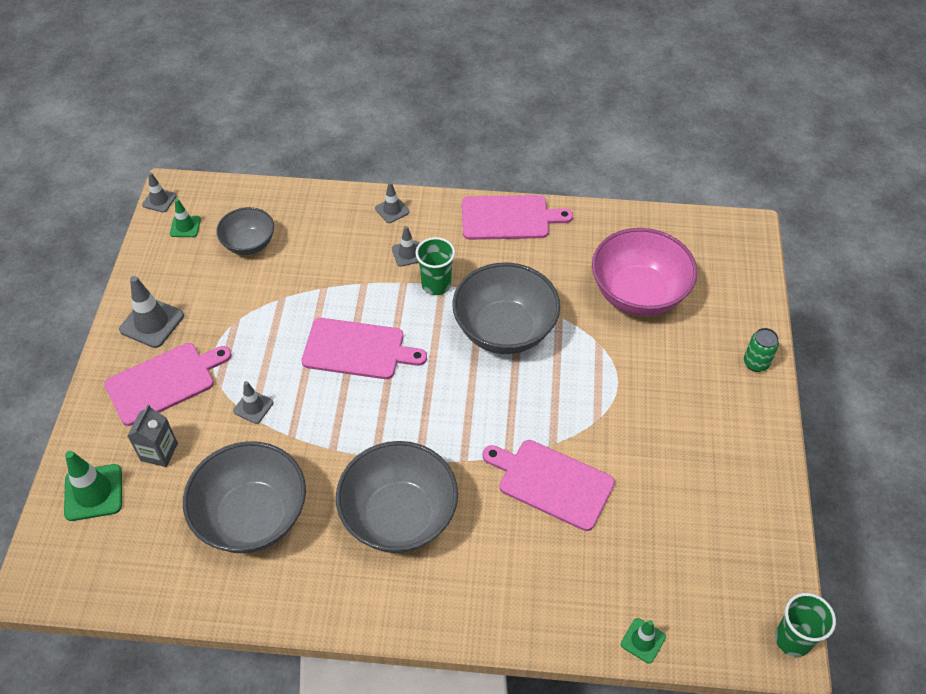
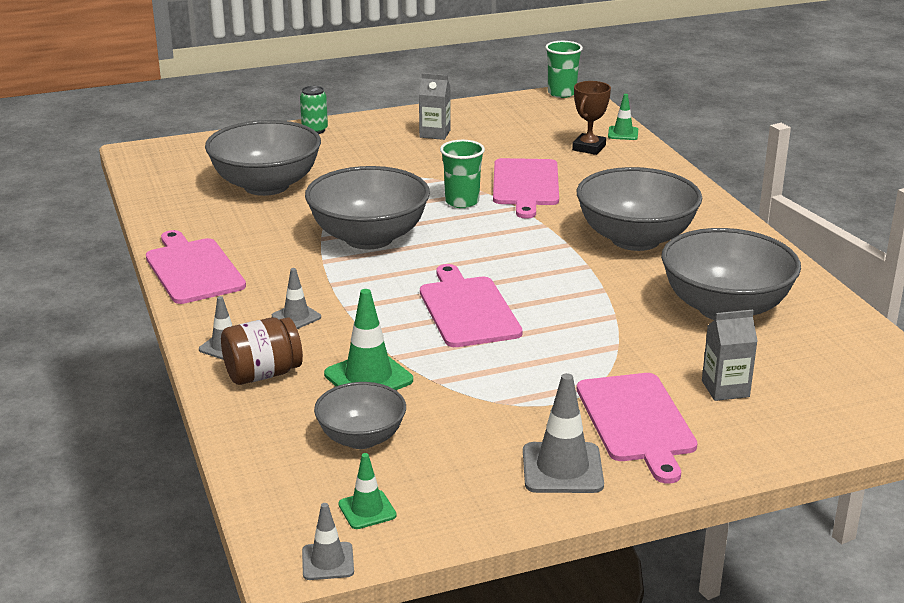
camera: 115 degrees left, 25 degrees down
(93, 492) = (820, 413): green traffic cone -> green traffic cone (368, 377)
(164, 382) = (637, 421): pink cutting board -> pink cutting board turned 135 degrees counterclockwise
(253, 407) = (605, 349): grey traffic cone -> none
(347, 219) = (263, 374): none -> brown jar
(436, 285) = (333, 288): green cup -> green cup (462, 202)
(617, 584) = (589, 148): none -> brown trophy
(638, 294) = (266, 186): pink bowl -> grey bowl
(710, 458) = (435, 133): none -> grey carton

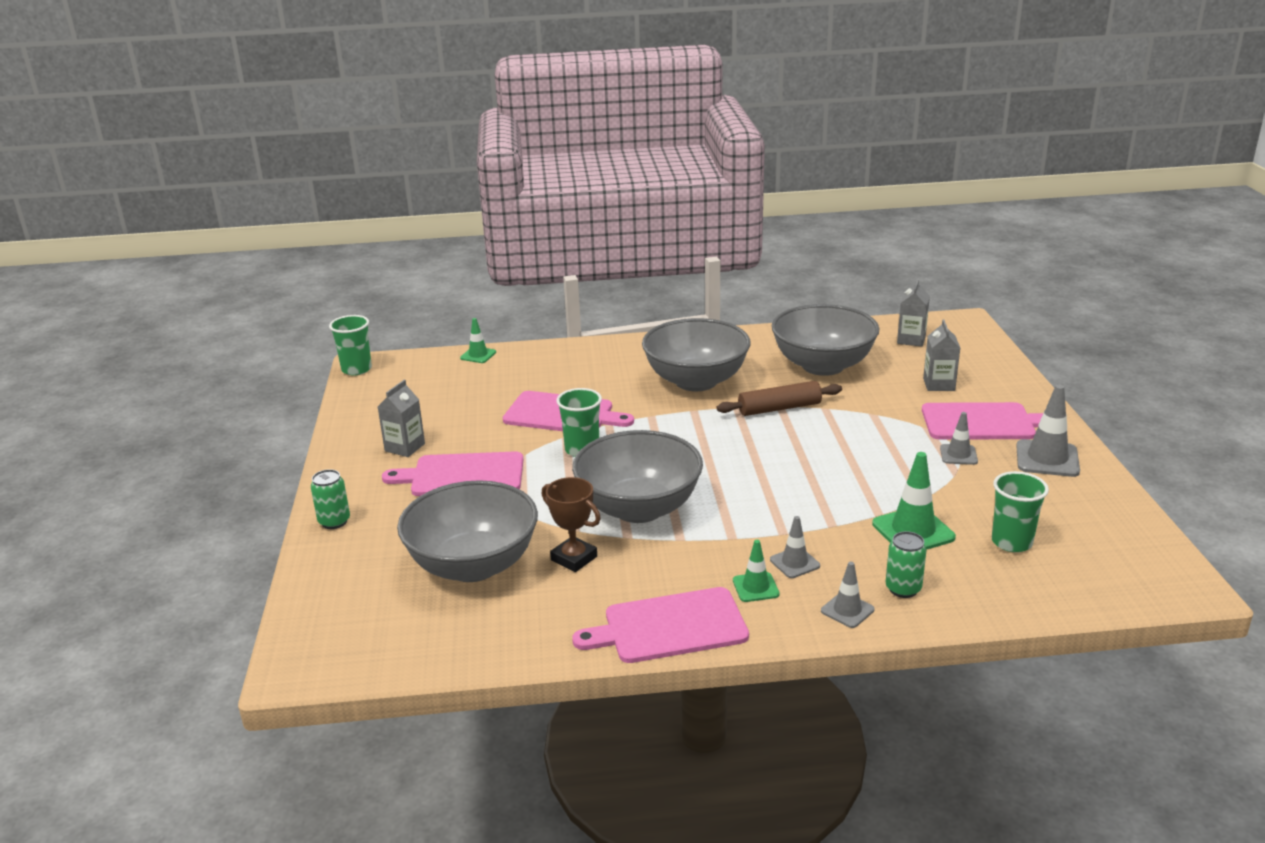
camera: 75 degrees left, 0 degrees up
(263, 374) = (903, 589): brown jar -> green can
(328, 561) = (1187, 571): grey traffic cone -> grey traffic cone (958, 455)
(361, 438) = (1011, 542): grey bowl -> green cup
(367, 510) = (1115, 548): green traffic cone -> green traffic cone (755, 587)
(467, 309) = (800, 470): pink cutting board -> pink cutting board (462, 475)
(589, 148) = (499, 374): brown trophy -> brown trophy (574, 558)
(599, 289) = (779, 408): none -> brown rolling pin
(849, 366) = (911, 340): none -> grey carton

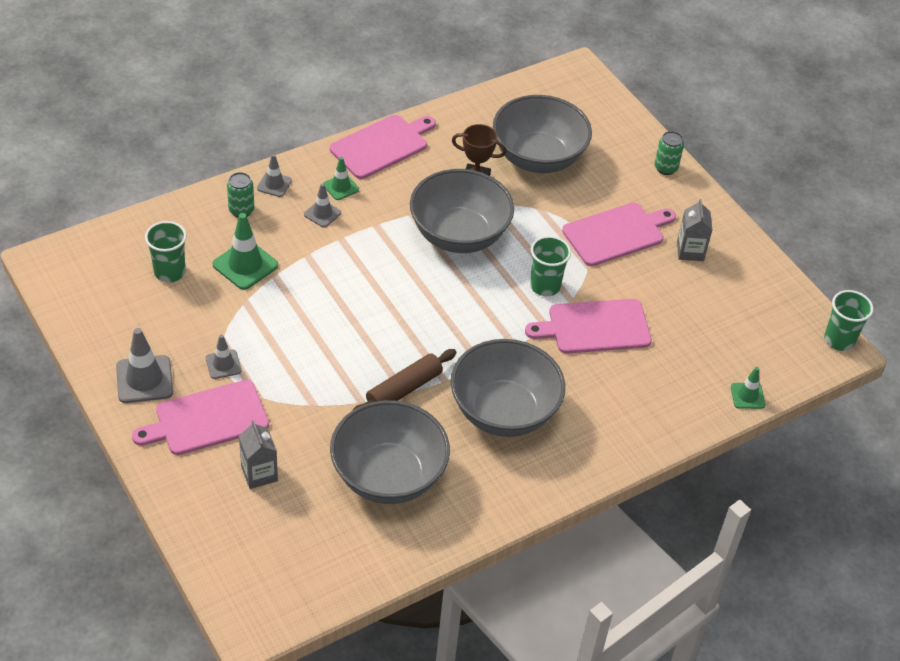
camera: 150 degrees right, 20 degrees up
(911, 340) = (307, 560): grey carton -> none

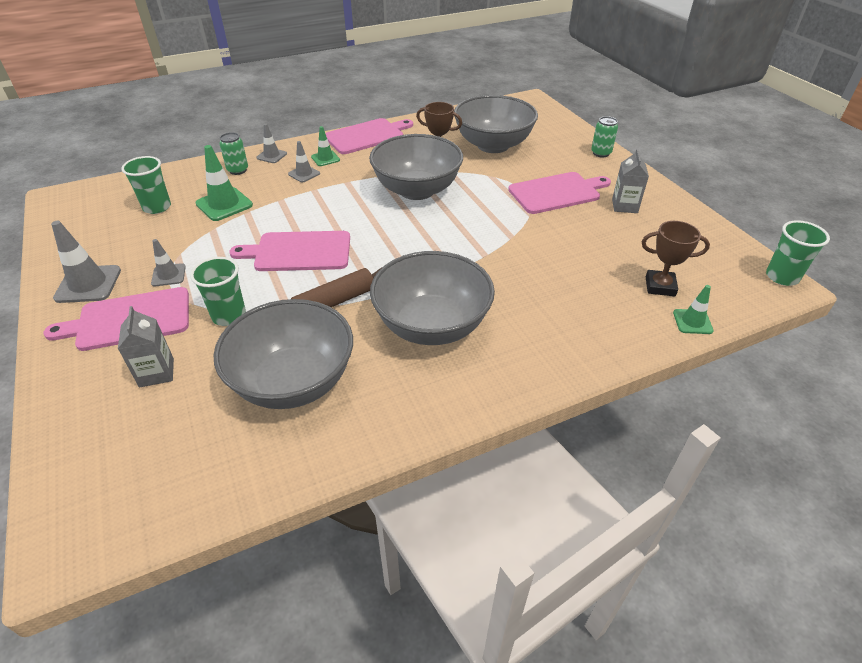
camera: 10 degrees right, 5 degrees down
(545, 286) = (488, 226): green cup -> green cup (229, 316)
(594, 327) = (532, 258): pink cutting board -> pink cutting board (298, 252)
(720, 356) = (660, 286): none -> brown trophy

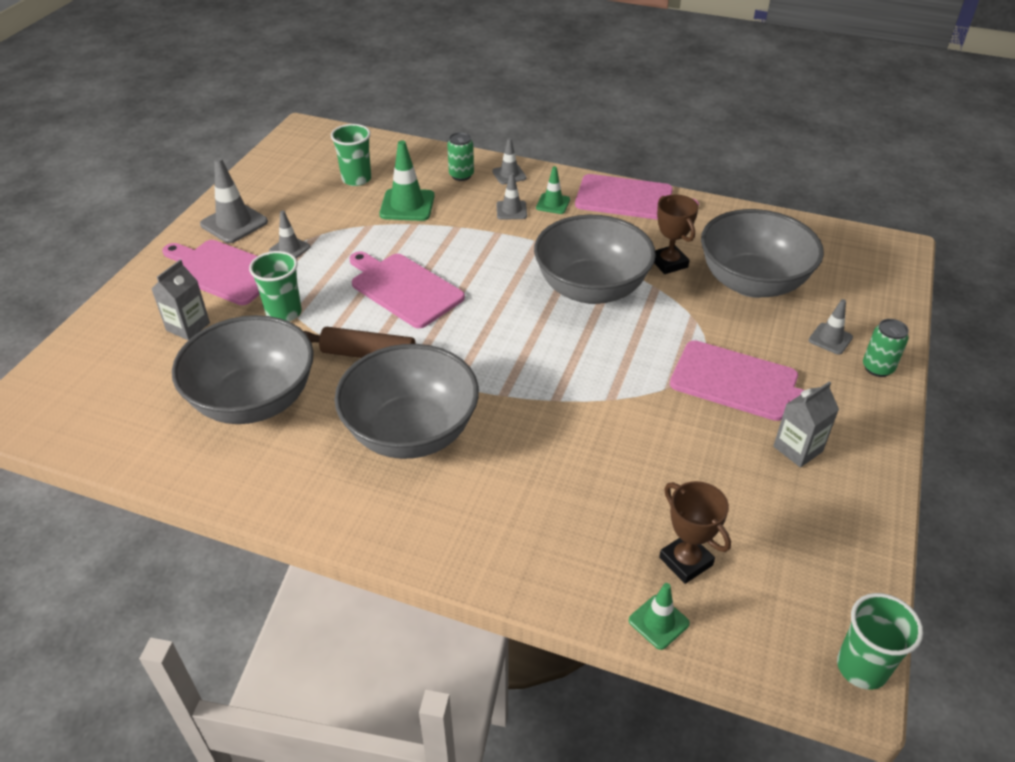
camera: 45 degrees right, 0 degrees up
(564, 151) = (830, 339): none -> grey traffic cone

